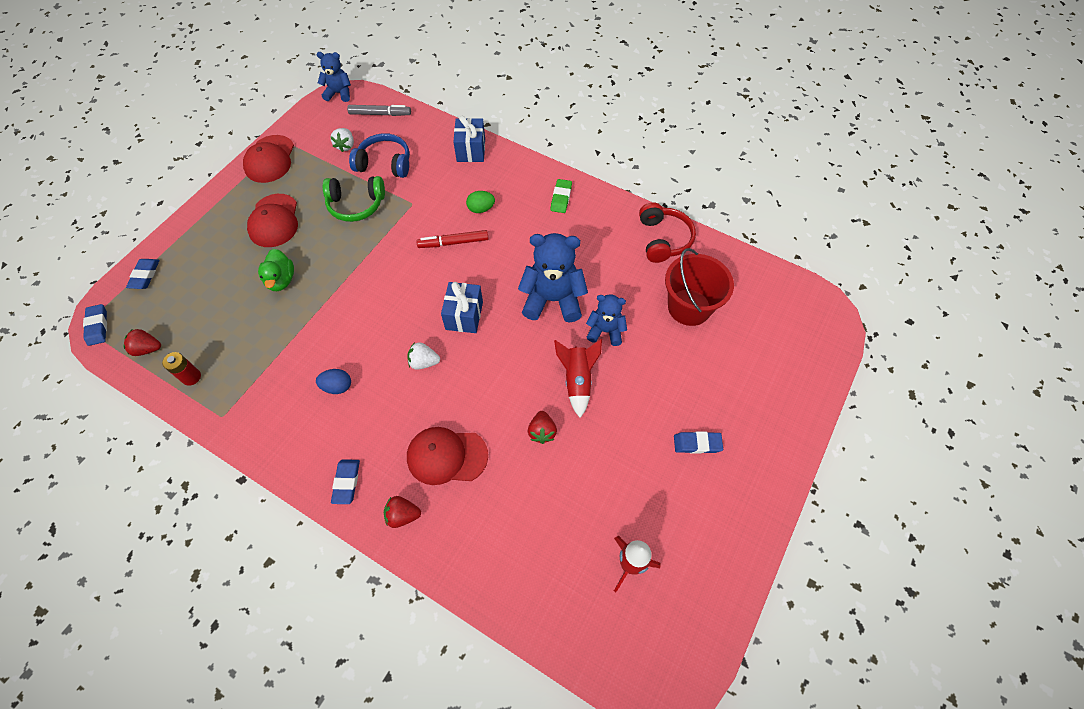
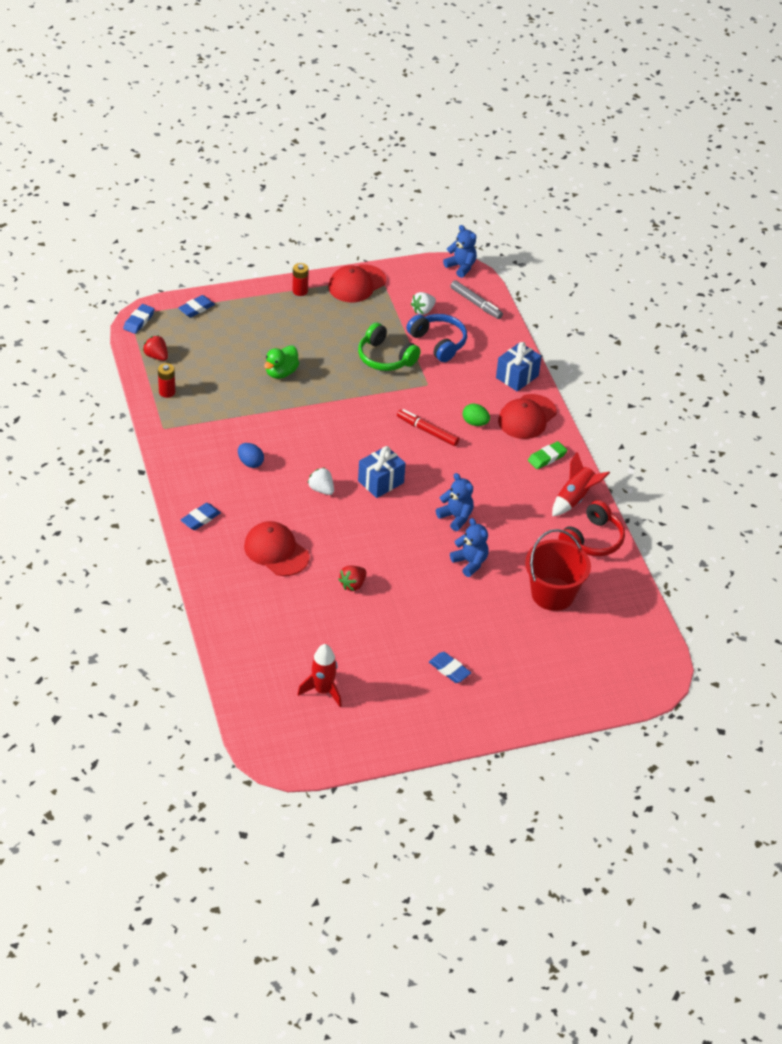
camera: 40 degrees right, 15 degrees down
(227, 196) = (300, 291): none -> red battery
(274, 221) = (316, 330): red cap -> red cap (527, 417)
(403, 515) = (215, 560): red strawberry -> none
(552, 300) = (456, 517): blue teddy bear -> blue teddy bear, size x0.59
(577, 380) = (412, 575): red rocket -> red rocket (575, 498)

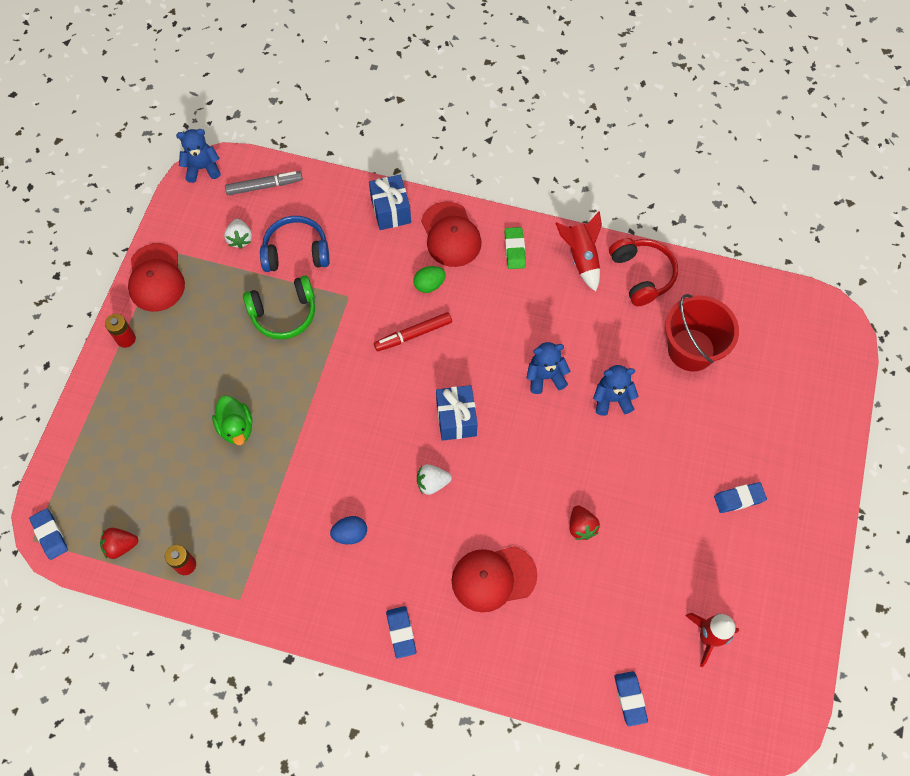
camera: 55 degrees left, 20 degrees up
(196, 308) = (75, 461): blue eraser -> blue eraser (630, 699)

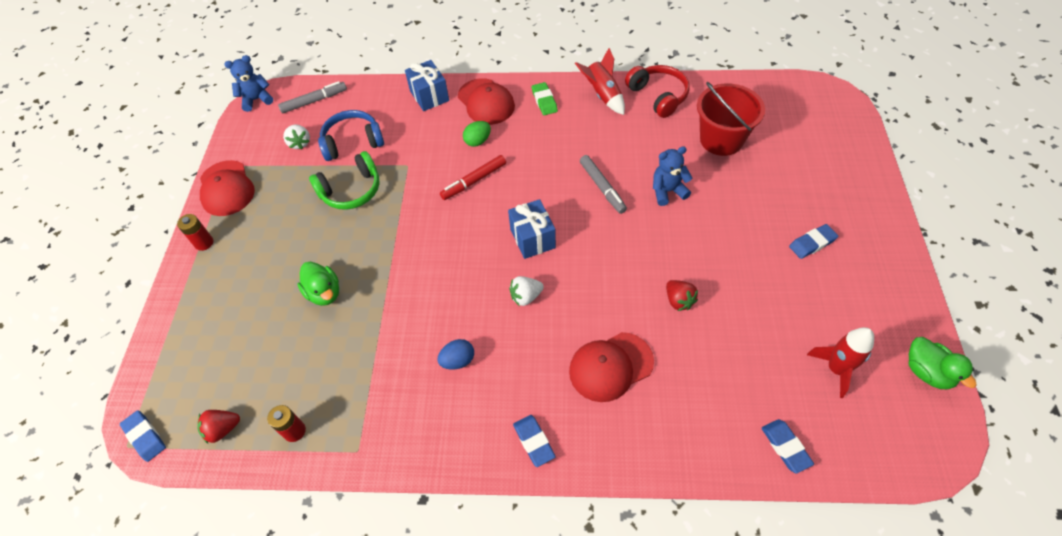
camera: 10 degrees left, 10 degrees down
(545, 377) = (602, 187): blue teddy bear -> grey marker
(794, 663) = (927, 372): none -> green duck

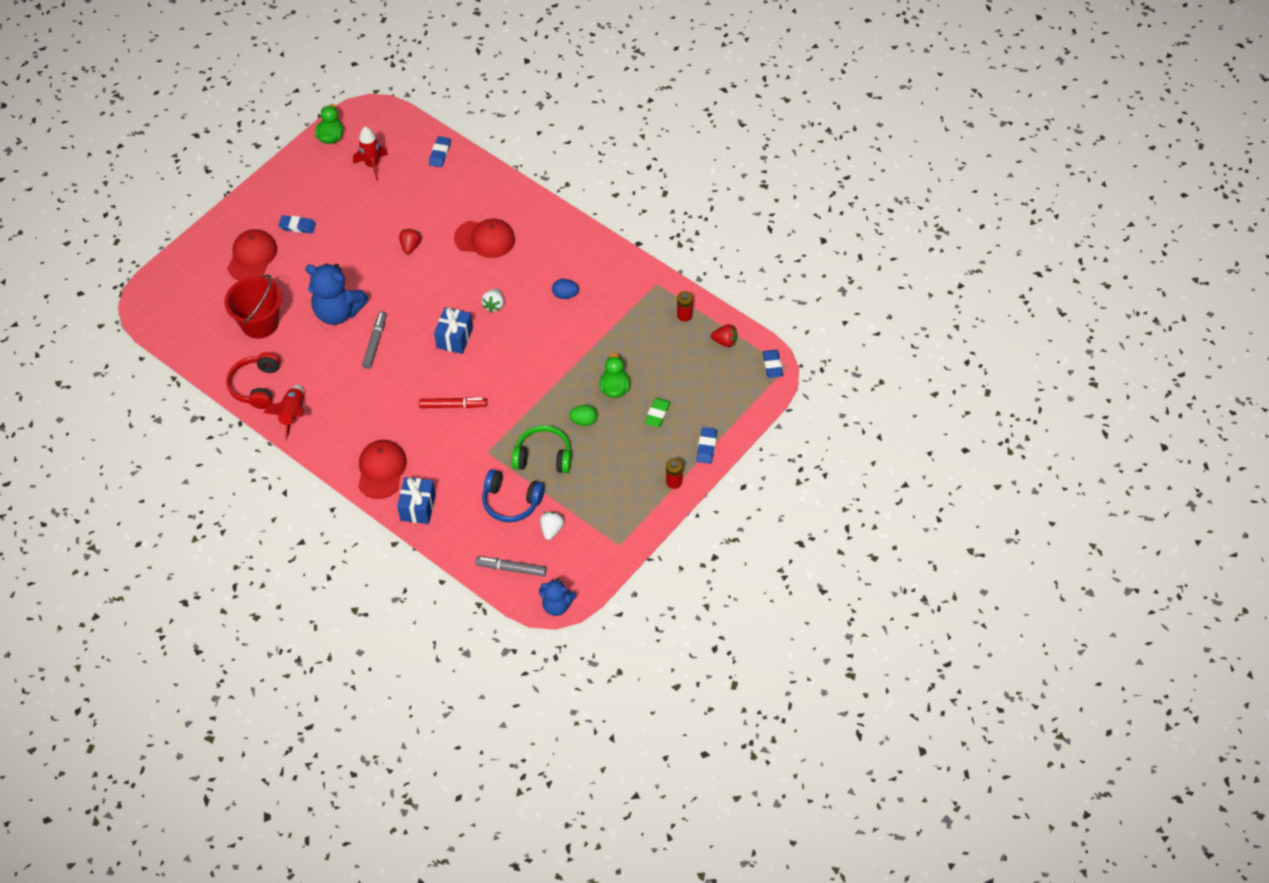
camera: 145 degrees left, 0 degrees up
(226, 188) = (633, 522): red cap -> red cap (252, 257)
(478, 141) = (420, 437): green egg -> green egg (584, 421)
(526, 296) = (494, 305): white strawberry -> white strawberry turned 90 degrees clockwise
(534, 441) = (560, 231): blue eraser -> blue eraser (706, 447)
(544, 101) = (339, 440): green eraser -> green eraser (657, 414)
(667, 191) = (338, 312): blue teddy bear -> blue teddy bear, size x1.70

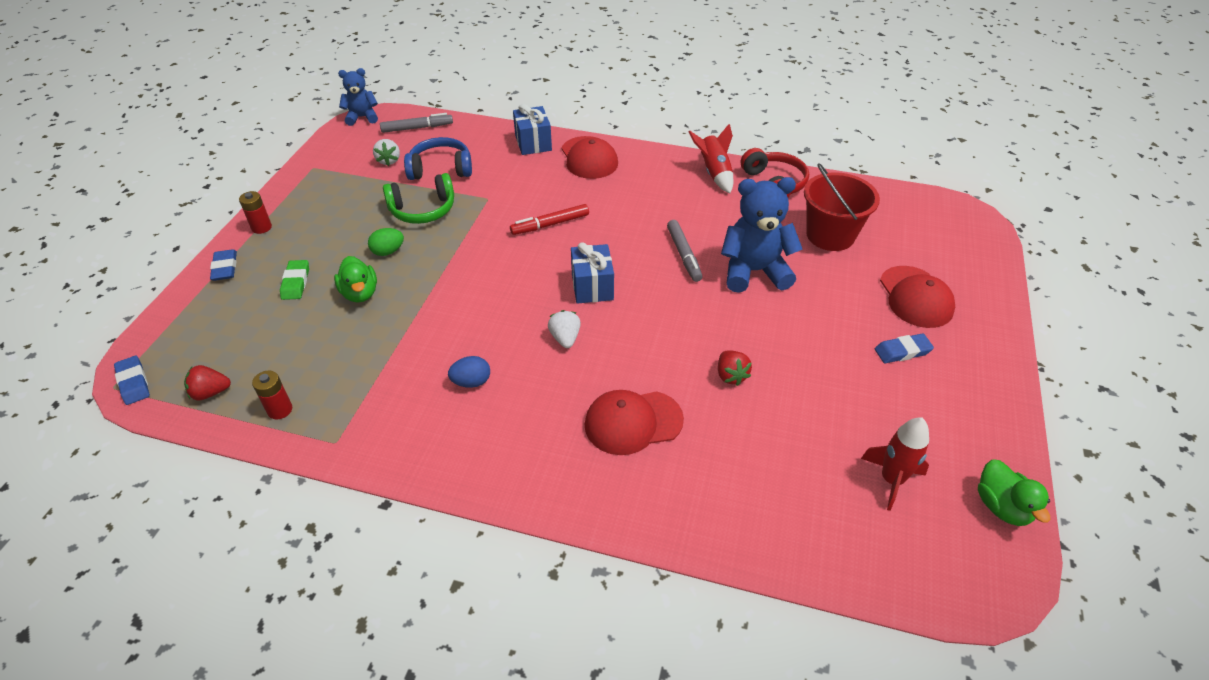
camera: 155 degrees right, 10 degrees down
(440, 153) = (805, 545): blue eraser -> none

